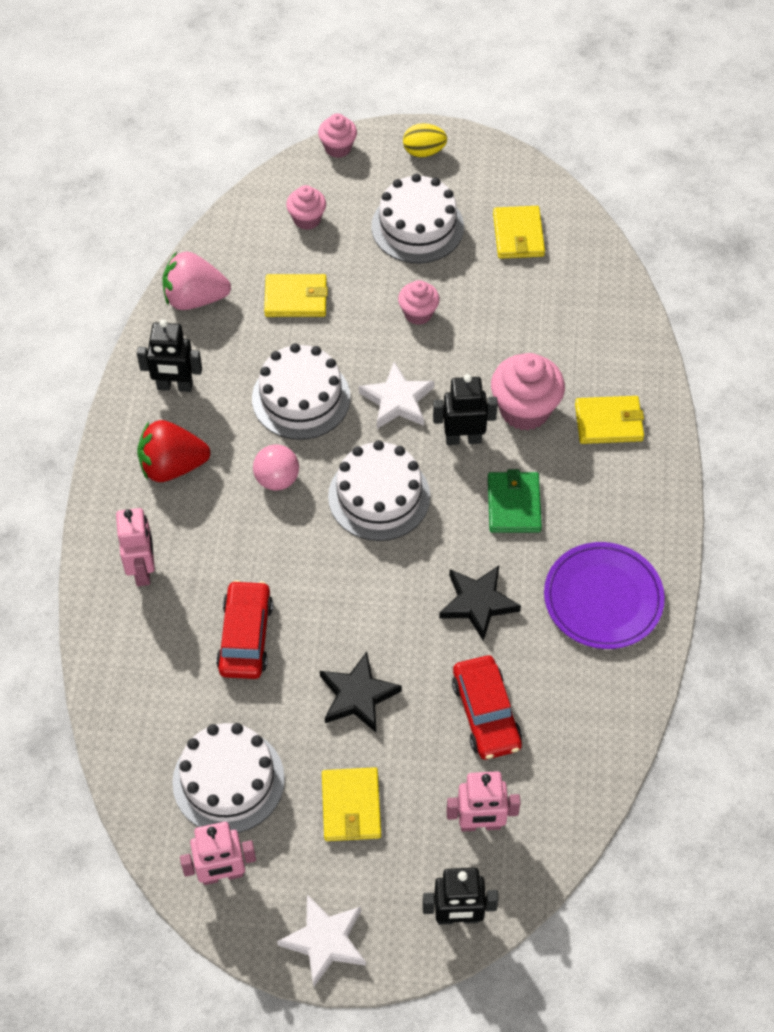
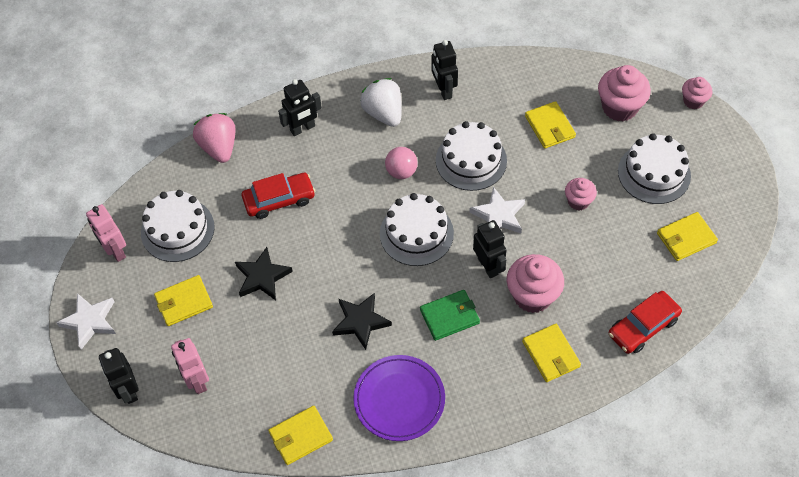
camera: 70 degrees right, 0 degrees up
(143, 570) = (303, 128): pink robot -> black robot
(172, 466) = (383, 113): red strawberry -> white strawberry
(195, 298) = (517, 73): pink strawberry -> pink strawberry (219, 147)
(307, 219) = (619, 107): pink cupcake -> pink cupcake, size x1.71
(424, 151) = (724, 152): yellow egg -> none
(486, 713) = (279, 356): red car -> red car (643, 327)
(609, 724) = (300, 436): none -> yellow wallet

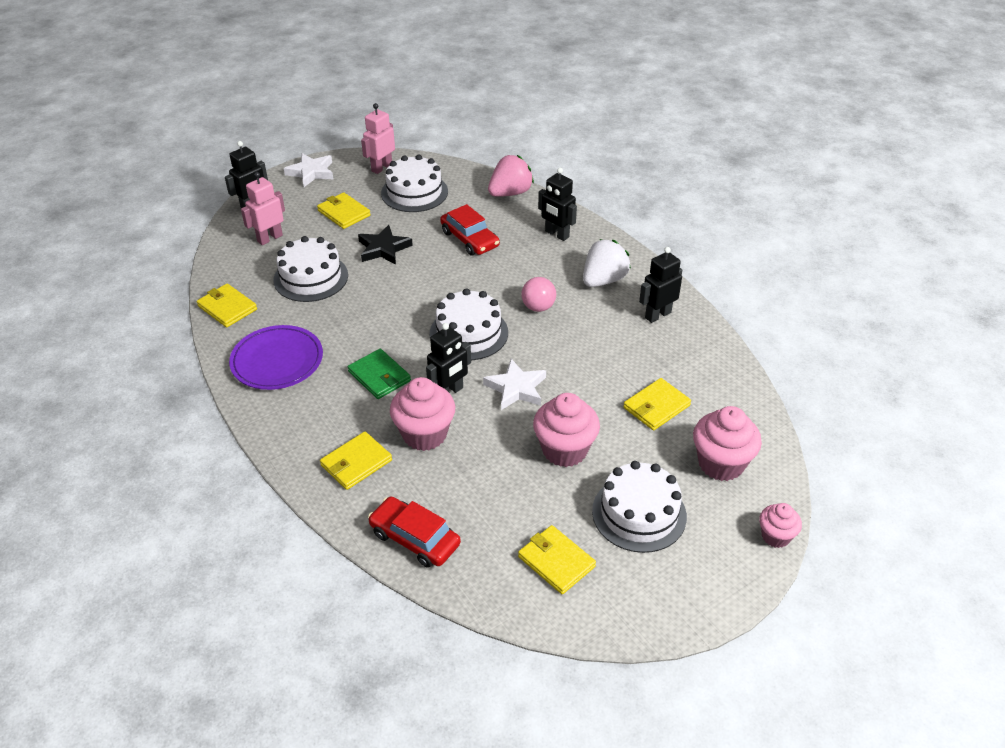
camera: 70 degrees right, 15 degrees down
(360, 322) = (355, 318): black star -> none
(471, 160) = (577, 353): white cake -> white cake (311, 277)
(578, 201) = (564, 450): pink cupcake -> pink cupcake, size x1.71

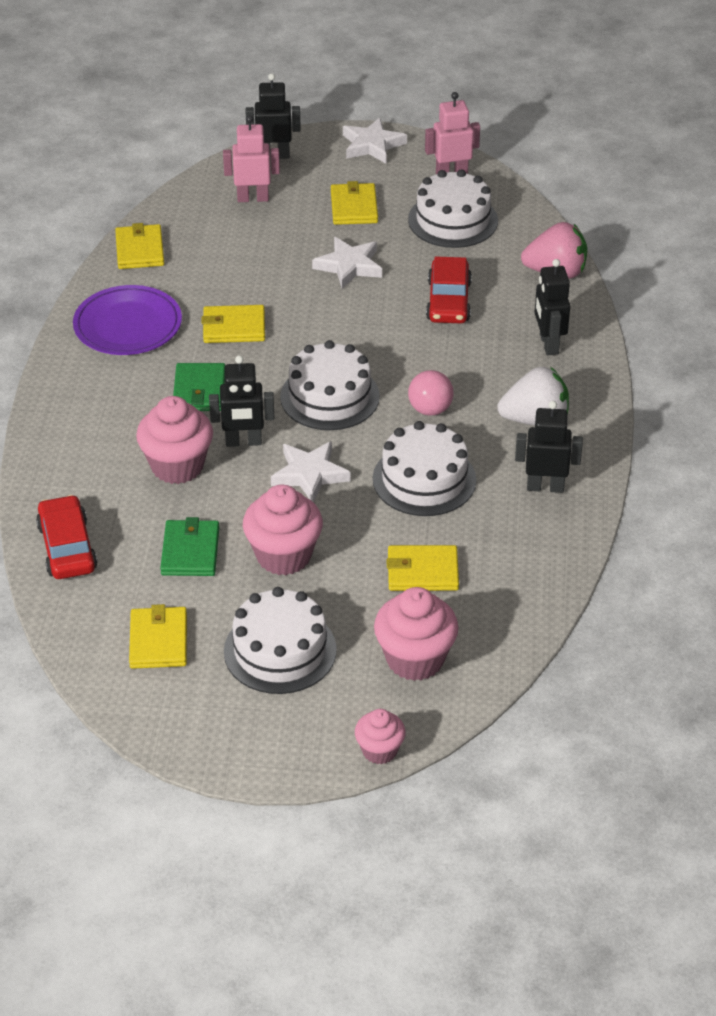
camera: 40 degrees right, 0 degrees up
(311, 277) = (246, 260): white cake -> white cake (424, 479)
(356, 463) = (92, 455): yellow wallet -> yellow wallet (234, 327)
(383, 249) = (349, 266): black star -> white star
(502, 486) = (190, 551): none -> green wallet

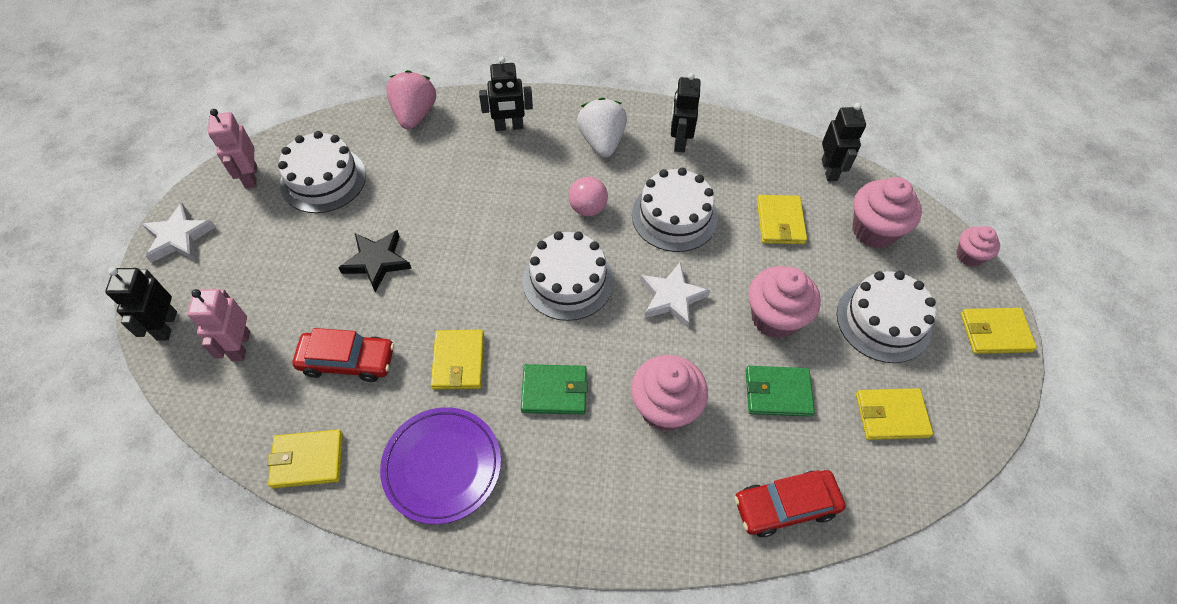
camera: 90 degrees left, 15 degrees up
(243, 442) = (630, 350): black robot -> black robot (829, 170)
(349, 266) = (377, 261): white star -> black star
(354, 207) = (281, 255): yellow wallet -> yellow wallet (995, 332)
(448, 301) = (442, 188): red car -> red car (347, 361)

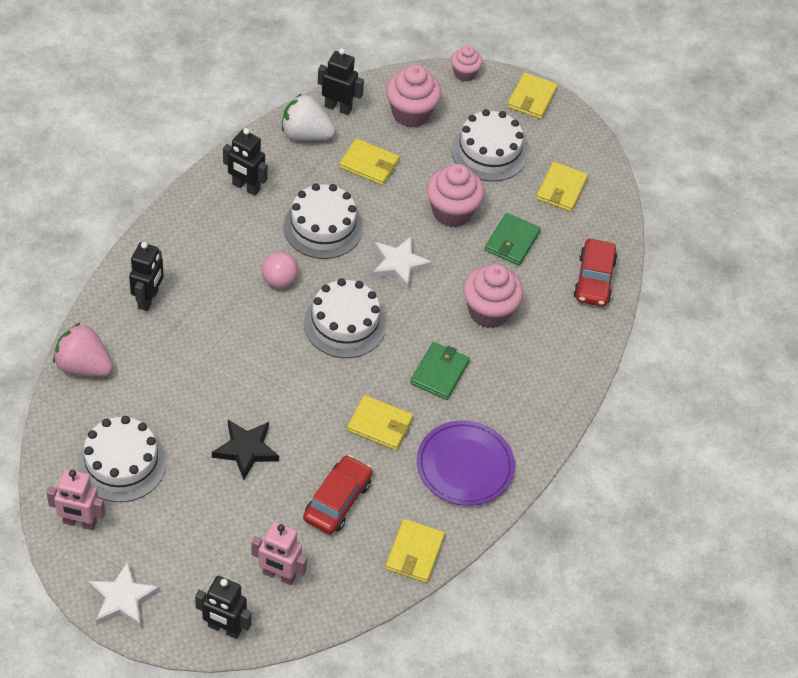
camera: 70 degrees left, 5 degrees down
(602, 141) = (211, 240): white strawberry -> white strawberry (306, 134)

